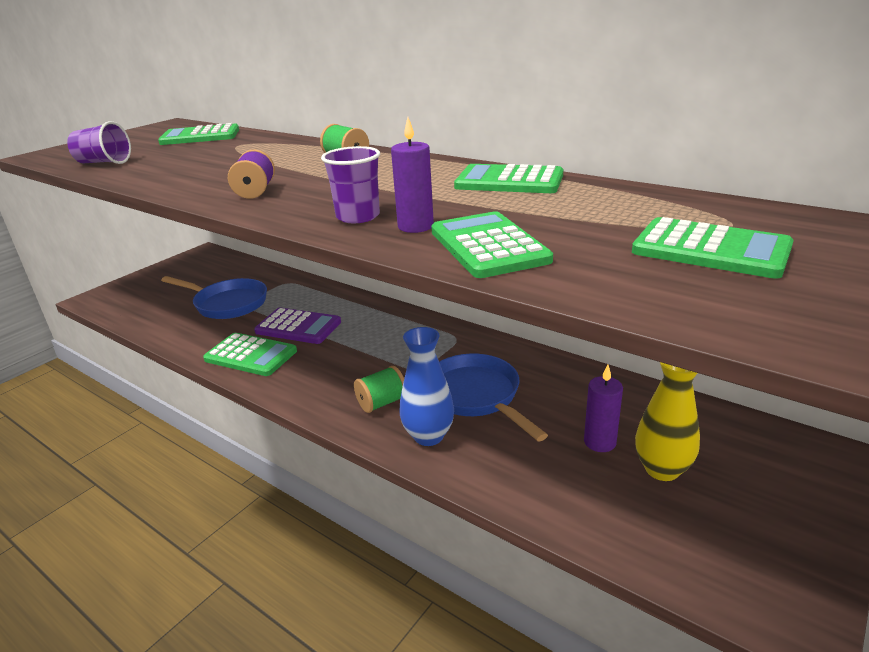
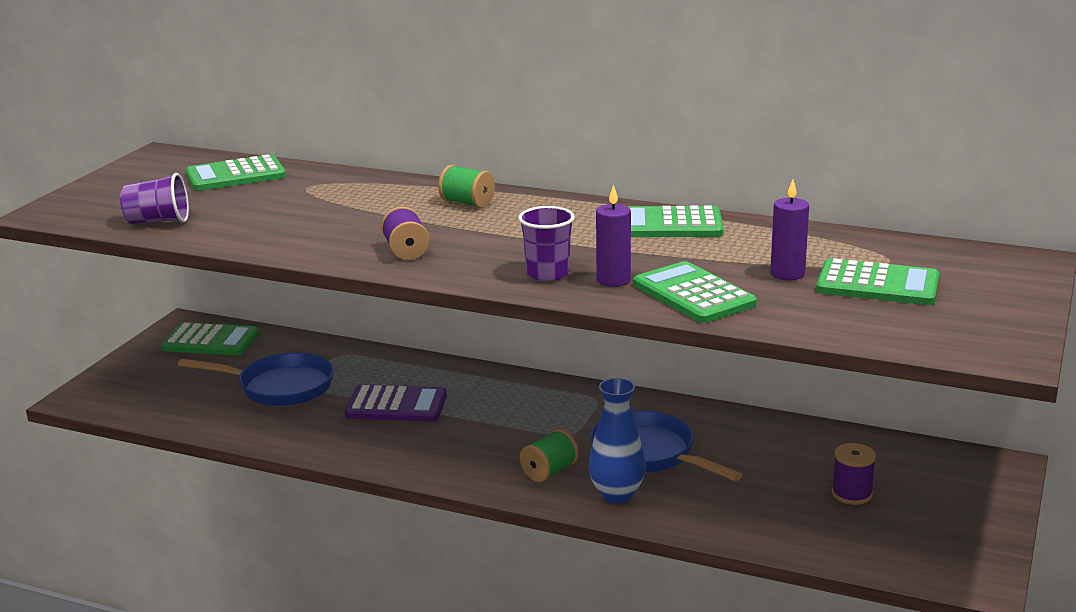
camera: 15 degrees left, 5 degrees down
(251, 355) = (360, 442): green calculator -> green calculator (210, 341)
(599, 442) = (788, 479): purple candle -> purple candle (787, 274)
(662, 469) = (851, 494): yellow vase -> purple spool

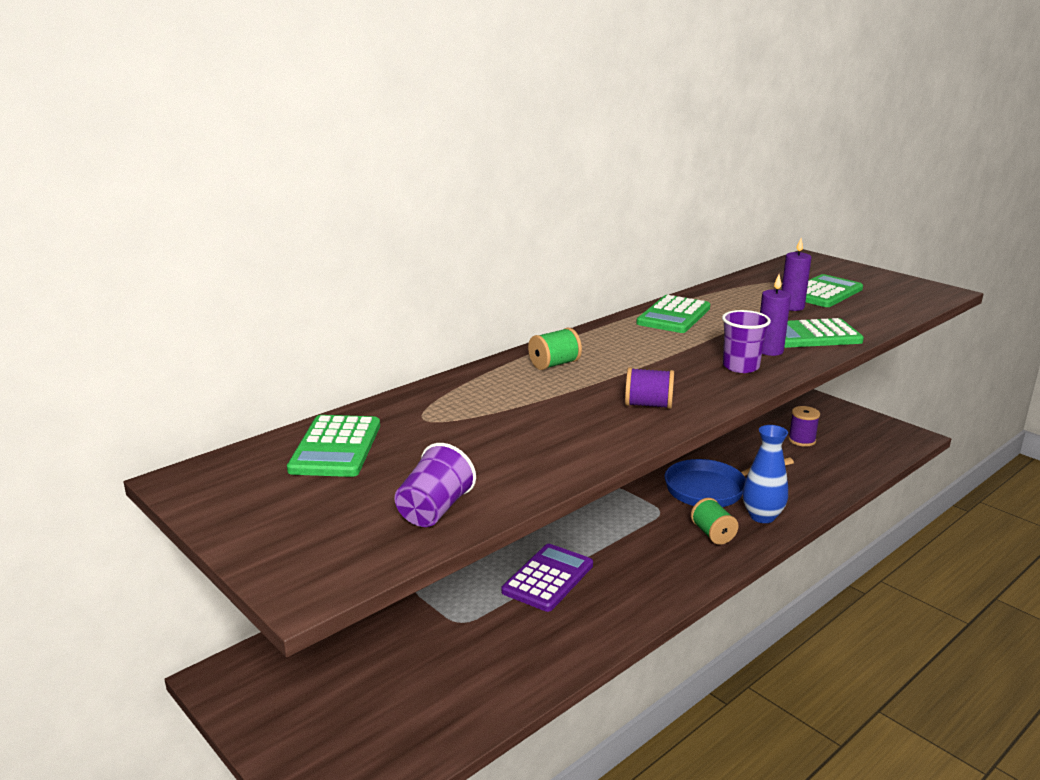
camera: 65 degrees left, 0 degrees up
(210, 341) = (291, 666): green calculator -> none
(280, 387) = (451, 638): blue pan -> none

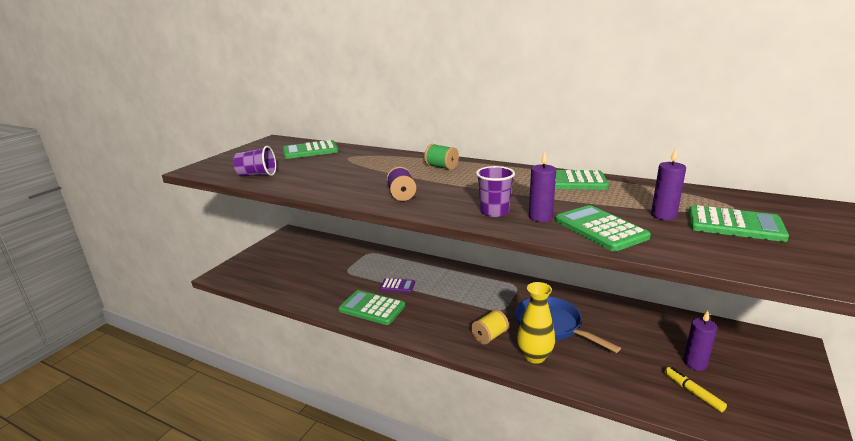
camera: 70 degrees right, 0 degrees up
(548, 578) = (397, 286): purple calculator -> purple calculator, size x0.59
(596, 614) = (372, 308): none -> green calculator
(712, 534) = (489, 336): green spool -> yellow spool
(762, 516) = (534, 356): blue vase -> yellow vase
(802, 440) = (695, 363): purple spool -> purple candle
(841, 456) = (693, 392): none -> yellow marker

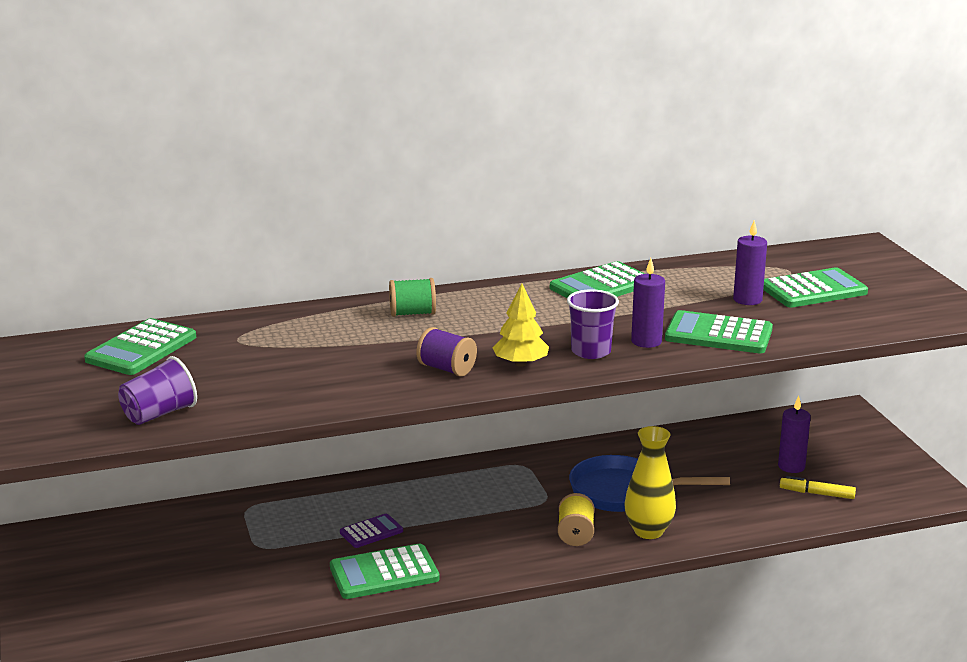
camera: 45 degrees left, 0 degrees up
(442, 205) = (520, 363): none -> yellow tree

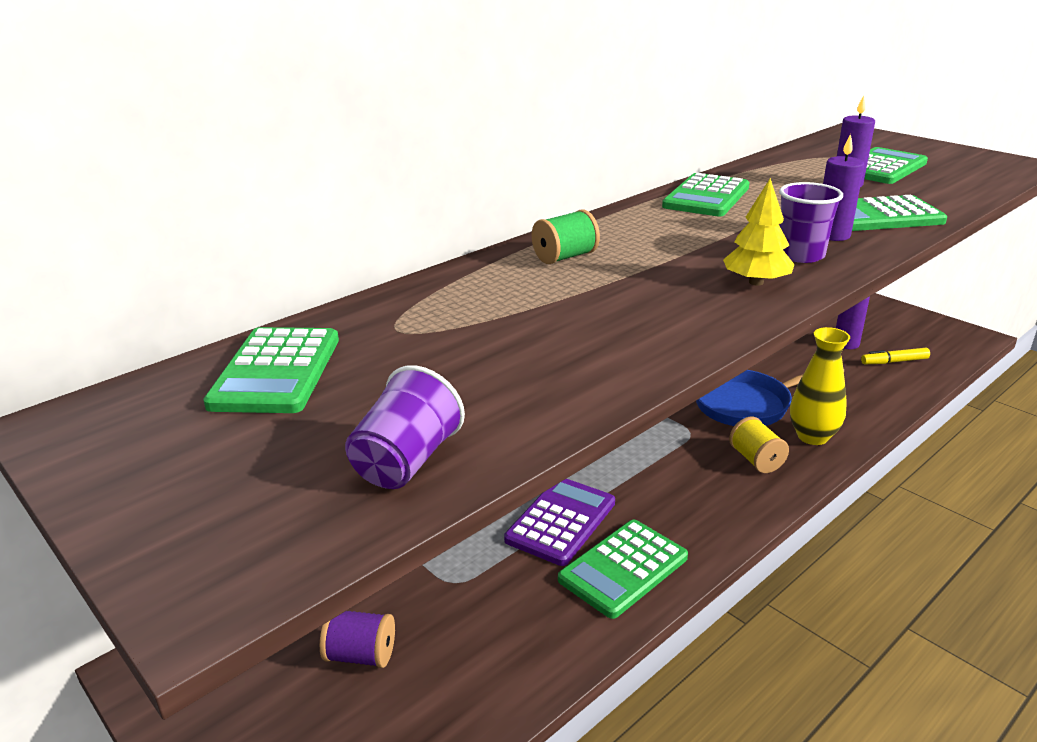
camera: 25 degrees left, 5 degrees up
(371, 532) = (561, 521): purple calculator -> purple calculator, size x1.71
(447, 369) = (691, 306): purple spool -> purple spool (361, 655)

